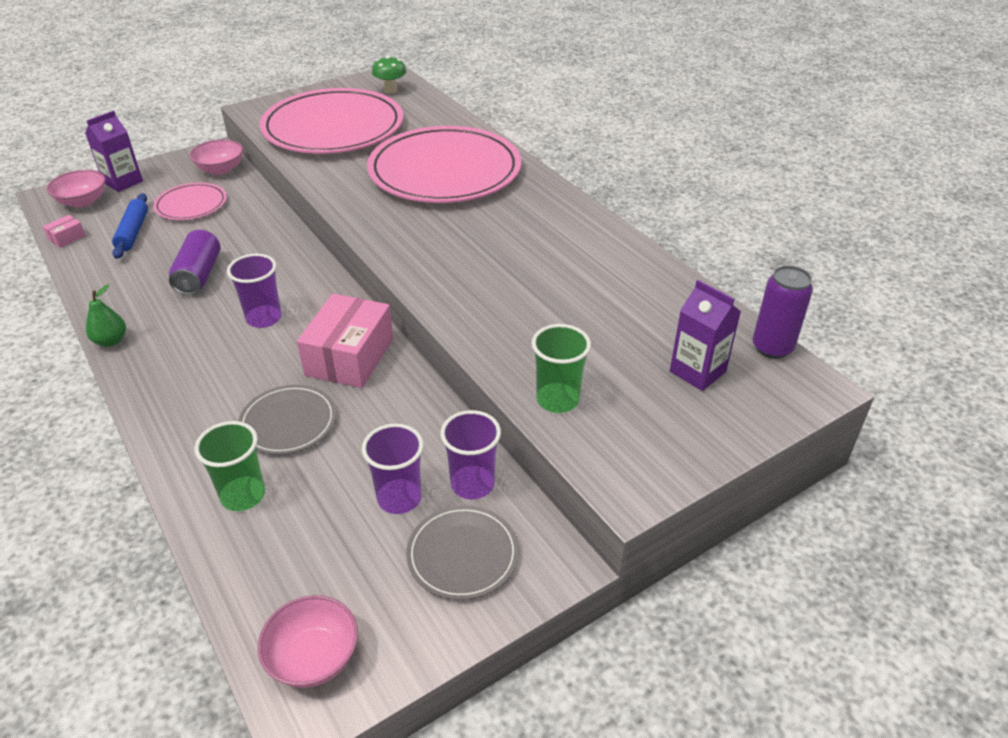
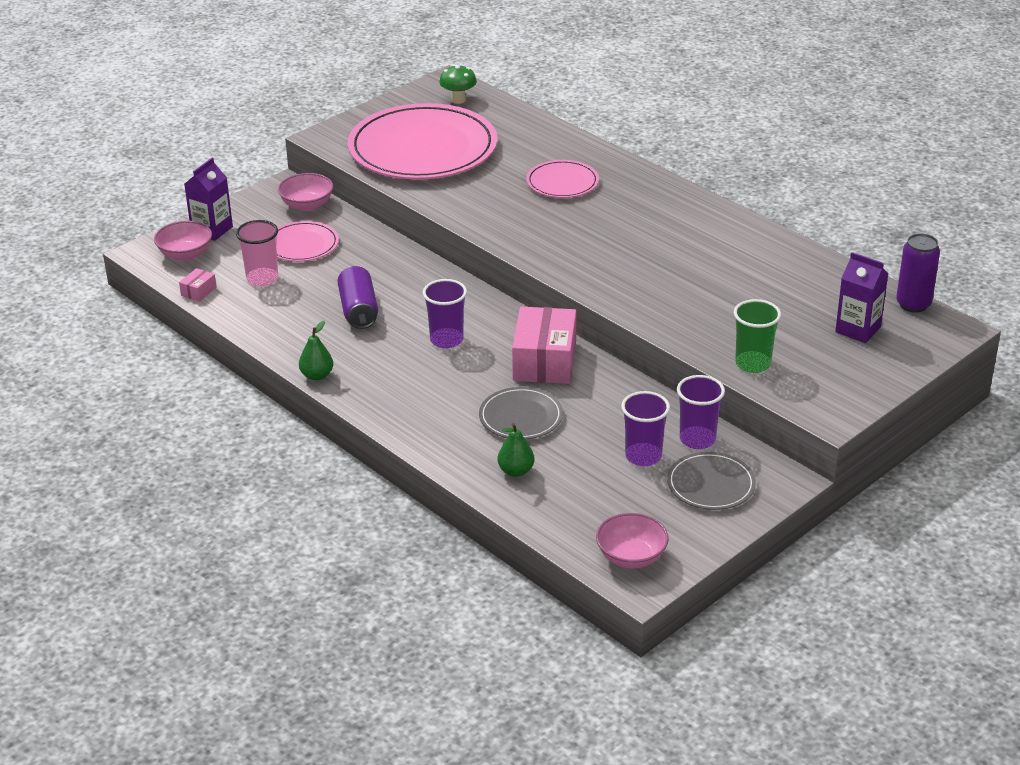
camera: 10 degrees left, 5 degrees down
(133, 232) = (262, 278): blue rolling pin -> pink cup
(243, 495) = (516, 471): green cup -> green pear
(445, 171) = (562, 182): pink plate -> pink plate, size x0.47

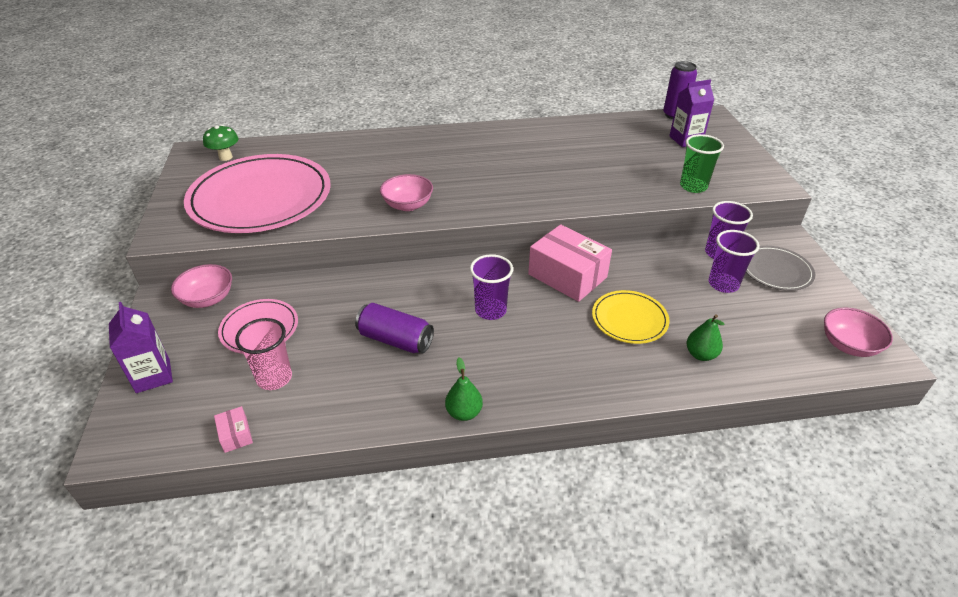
camera: 55 degrees left, 5 degrees up
(185, 254) = (163, 415): pink bowl -> pink bowl (408, 205)
(521, 417) = (629, 319): grey plate -> yellow plate
(562, 182) = (395, 163): pink plate -> none

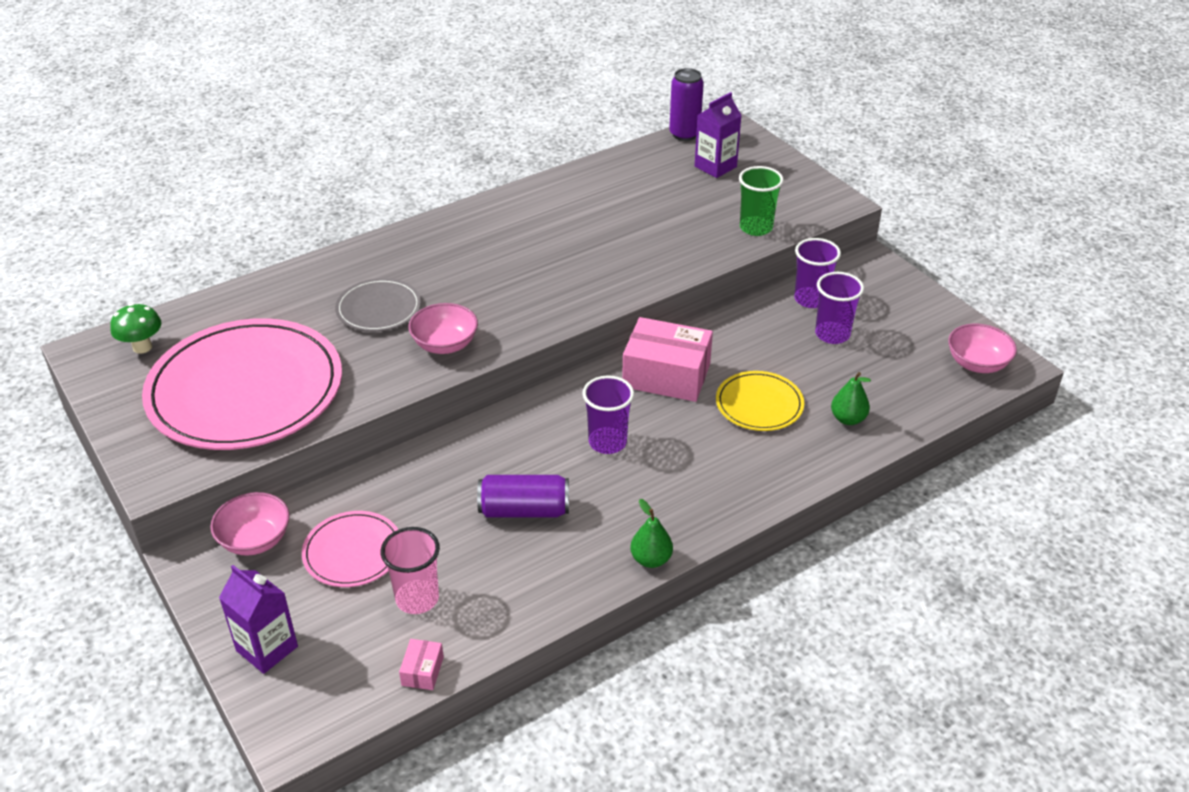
camera: 25 degrees left, 0 degrees up
(235, 435) = (422, 671): pink box -> pink box turned 60 degrees clockwise
(776, 270) = (876, 302): grey plate -> grey plate (378, 308)

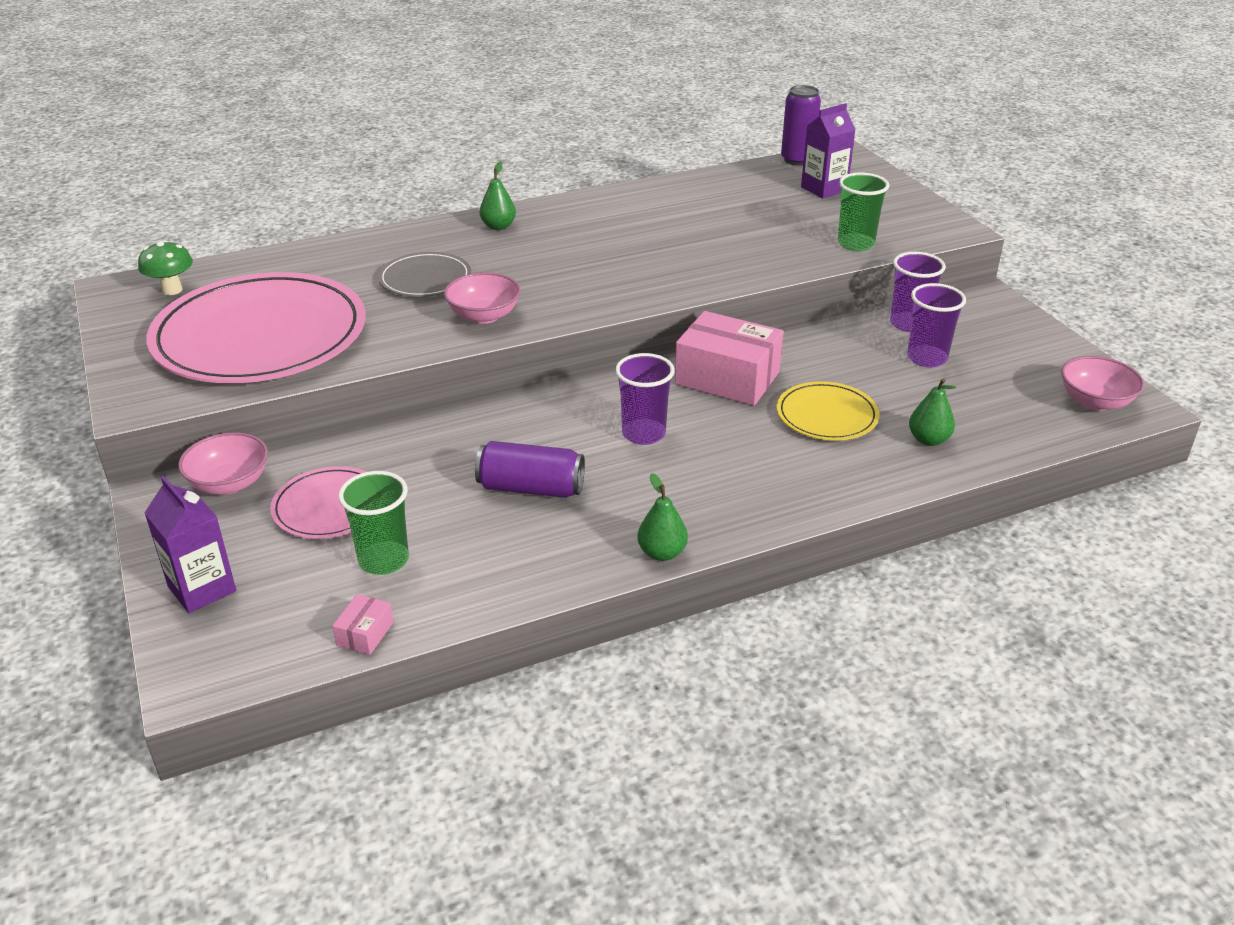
camera: 10 degrees right, 5 degrees down
(417, 599) = (384, 560): pink cup -> green cup
(429, 240) = (498, 226): none -> green pear

